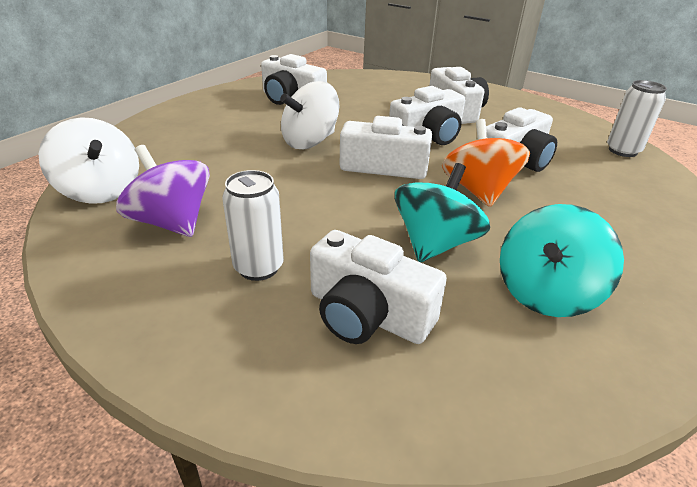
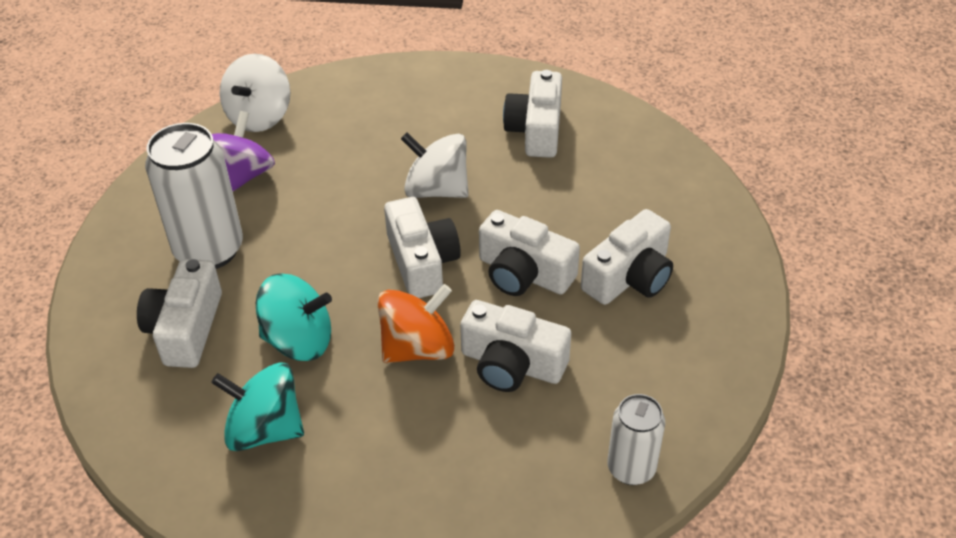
camera: 65 degrees right, 10 degrees up
(258, 267) = (209, 250): white can -> white can, size x1.72

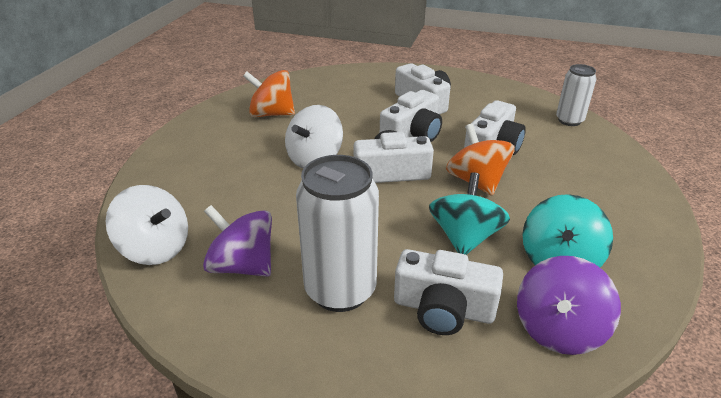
camera: 80 degrees left, 10 degrees down
(158, 421) = (558, 329): none -> purple spinning top
(536, 130) = (271, 114): white camera -> orange spinning top

